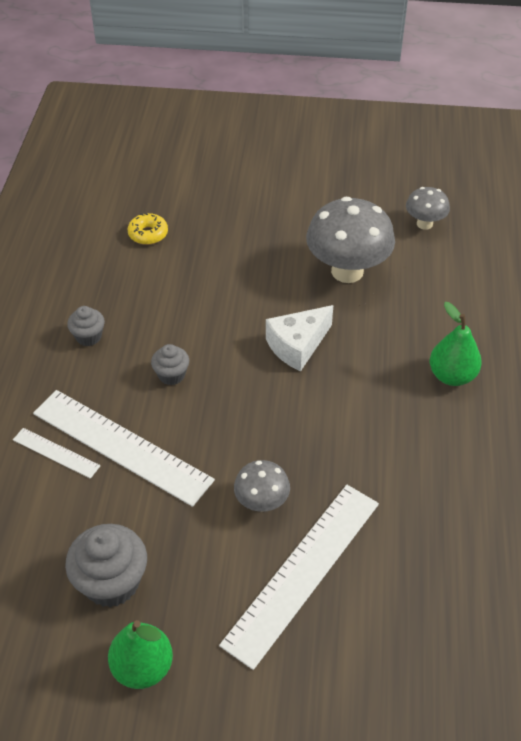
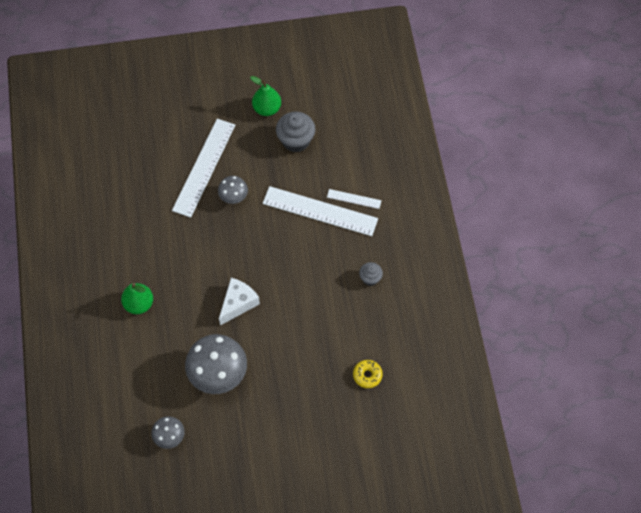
camera: 165 degrees right, 15 degrees up
(171, 375) = (309, 263): grey cupcake -> none

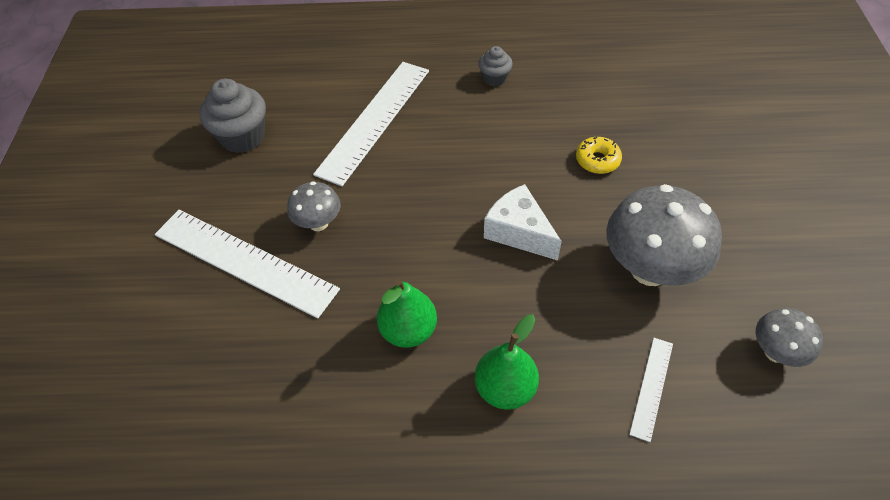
camera: 80 degrees left, 10 degrees down
(267, 109) = (168, 167): green pear -> green pear (408, 330)
(354, 199) = (364, 83): white ruler -> white ruler (651, 387)
(367, 375) = (643, 94): yellow donut -> yellow donut (597, 160)

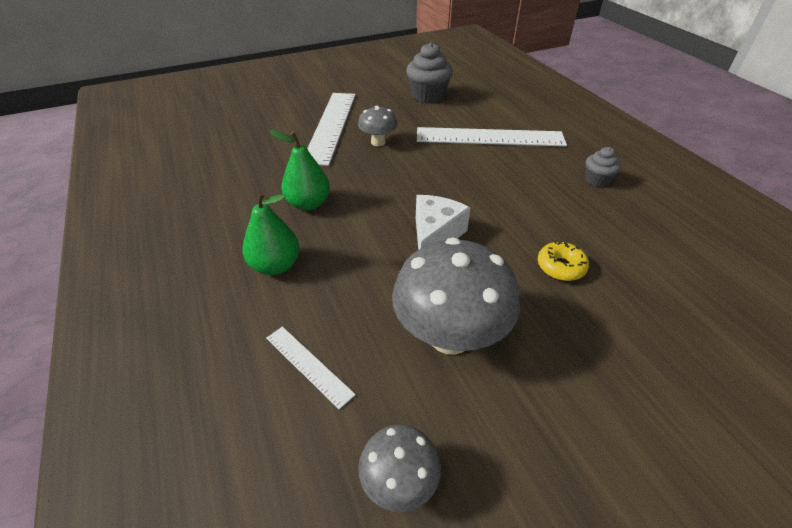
camera: 65 degrees right, 10 degrees down
(651, 387) = (308, 365): white ruler -> white ruler turned 45 degrees clockwise

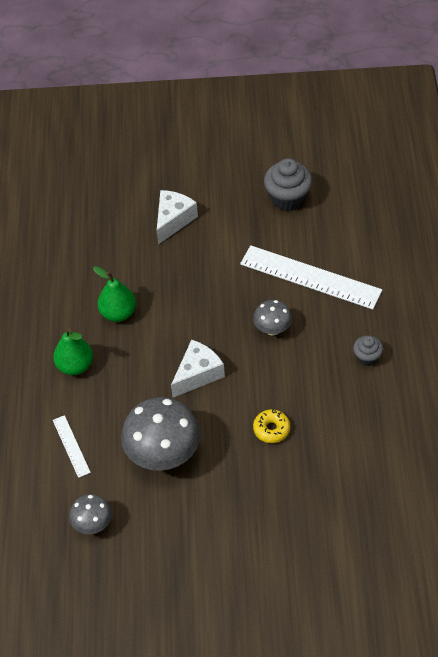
camera: 25 degrees right, 10 degrees up
(331, 126) = (173, 220): white ruler -> white cheese
(378, 142) = (205, 255): grey mushroom -> grey mushroom (272, 329)

